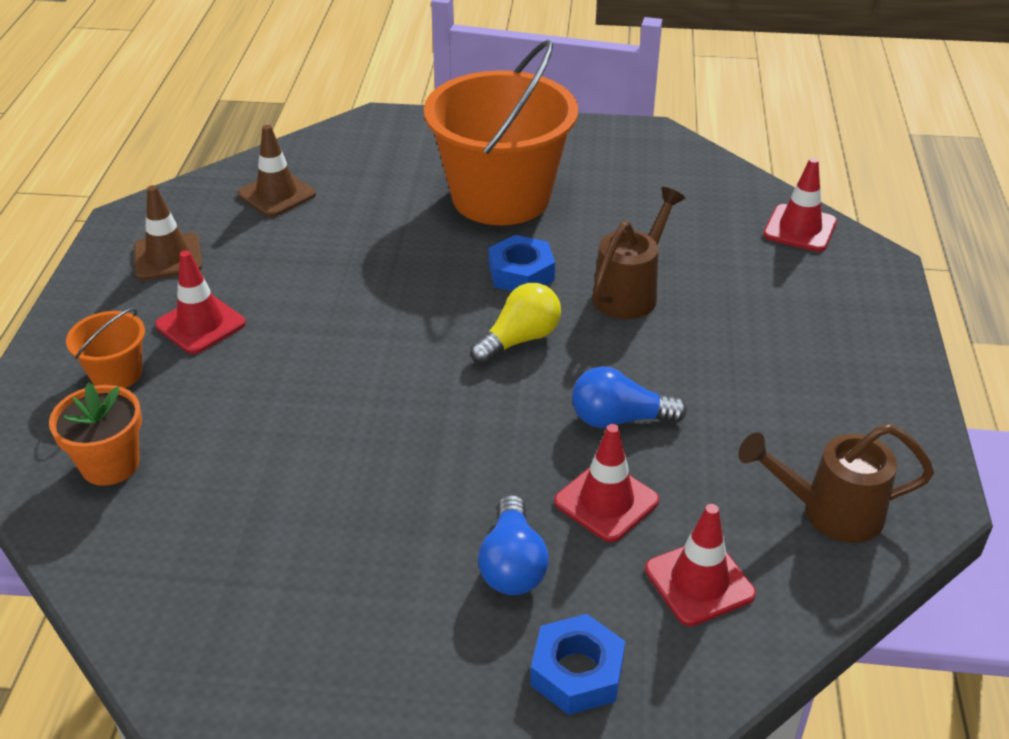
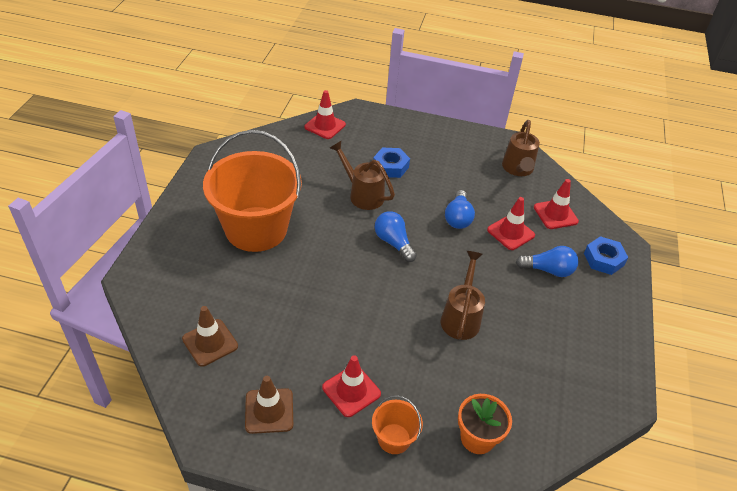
camera: 85 degrees left, 5 degrees up
(359, 435) = (461, 317): none -> brown watering can
(519, 340) = (393, 243): yellow light bulb -> blue light bulb
(521, 273) = (335, 232): blue nut -> blue nut (390, 166)

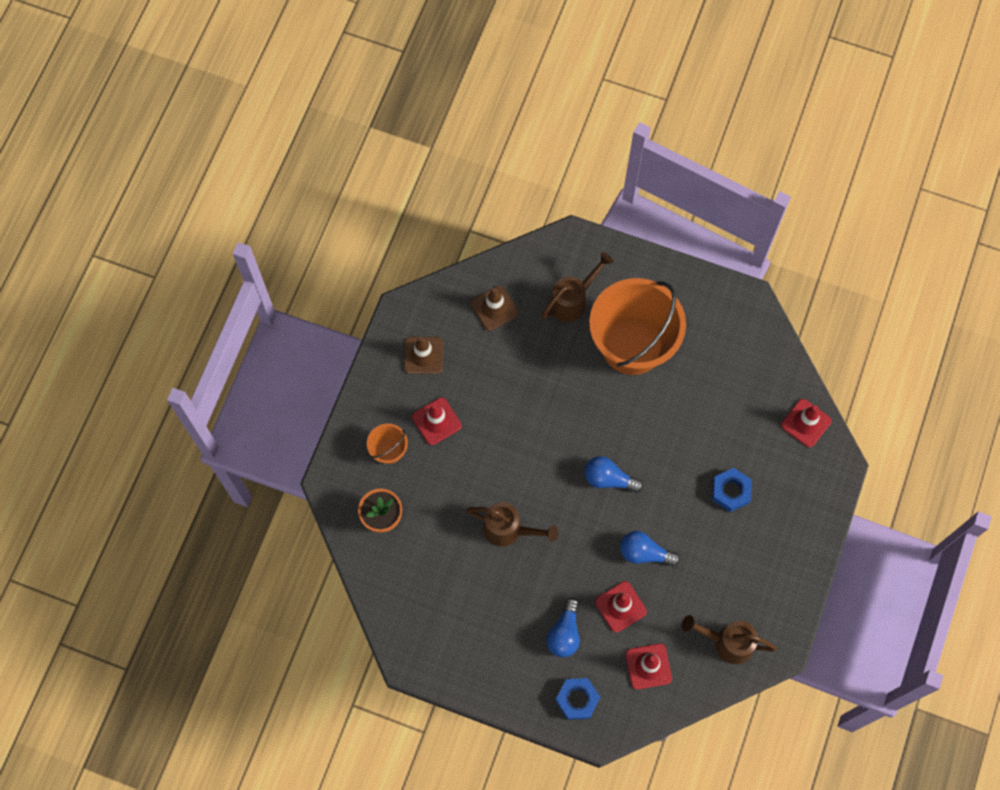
camera: 100 degrees right, 25 degrees up
(362, 194) = (683, 455): brown watering can -> brown watering can (572, 300)
(393, 243) = (609, 479): blue light bulb -> blue light bulb turned 135 degrees counterclockwise

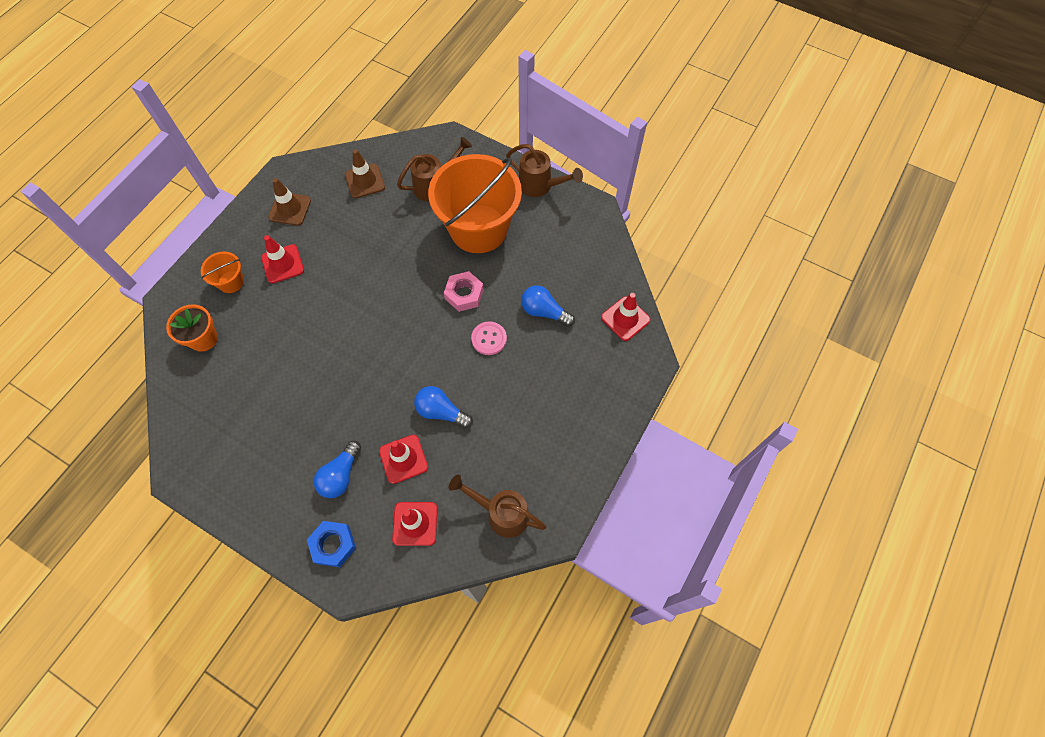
camera: 10 degrees right, 5 degrees down
(508, 530) = (317, 368): brown watering can -> brown watering can (540, 186)
(609, 479) = (425, 338): blue light bulb -> blue light bulb (544, 312)
(636, 424) = (464, 294): none -> pink nut
(673, 468) = (489, 339): none -> pink button
(731, 491) = (539, 368): blue nut -> none

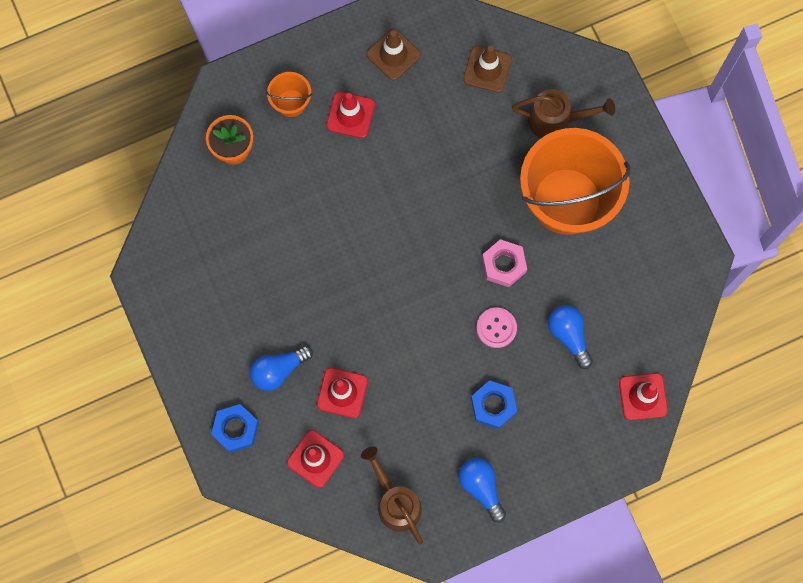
camera: 35 degrees right, 10 degrees up
(441, 412) = (404, 371): blue light bulb -> blue light bulb (481, 487)
(525, 393) = (493, 405): none -> blue nut
(540, 186) = (663, 192): brown watering can -> none

